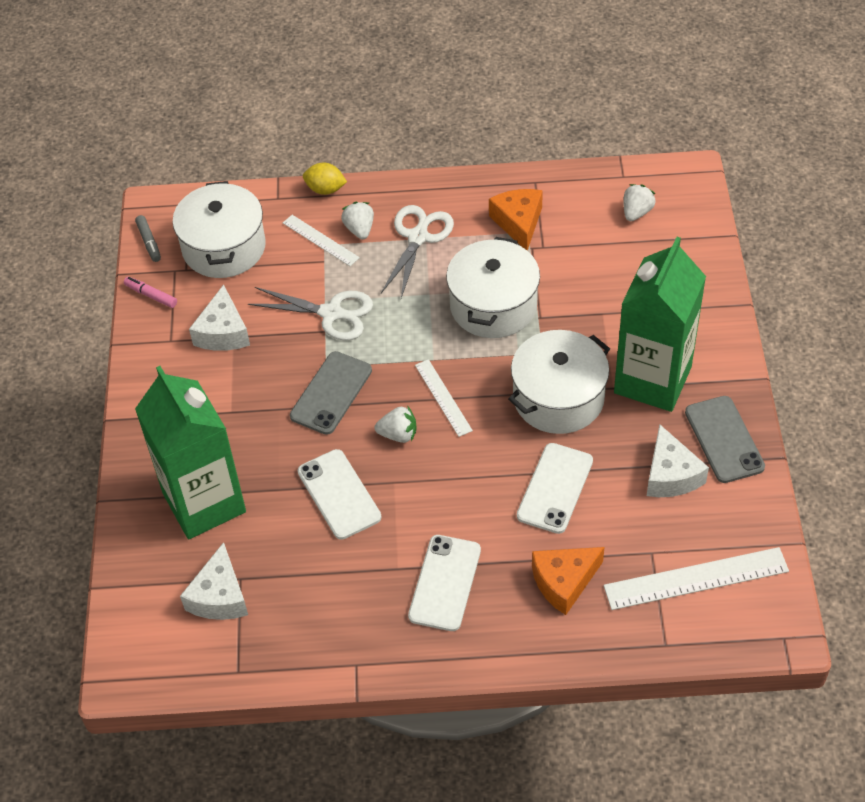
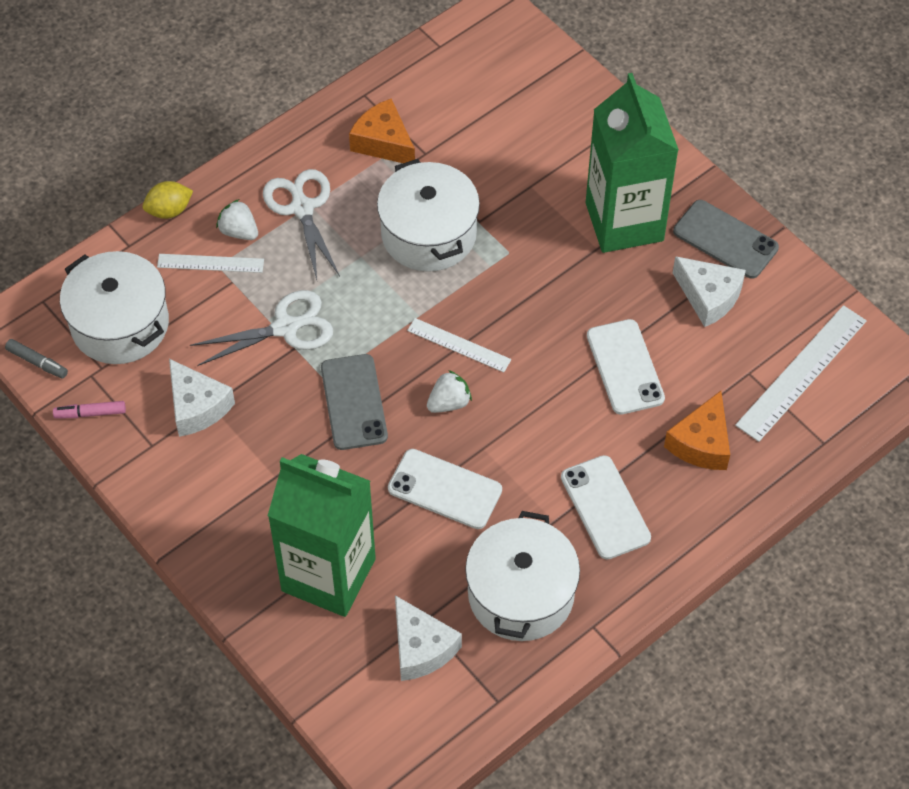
camera: 40 degrees left, 5 degrees up
(558, 398) = (559, 285): white pot -> white pot (521, 594)
(636, 212) = (480, 74): white strawberry -> none

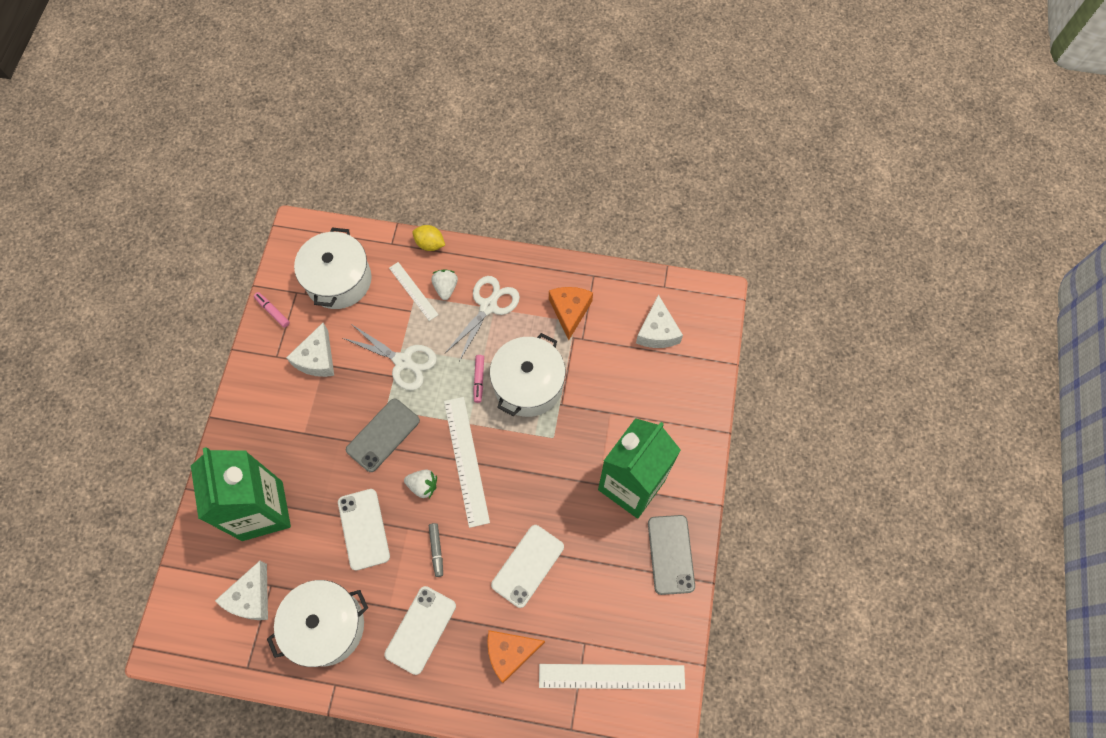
camera: 50 degrees right, 10 degrees up
(37, 362) = (284, 261): grey marker -> grey marker (436, 550)
(379, 273) = (479, 380): none -> pink marker
(459, 345) = (466, 460): white ruler -> white ruler, size x1.70
(708, 297) = (620, 576): white cheese -> white cheese (657, 331)

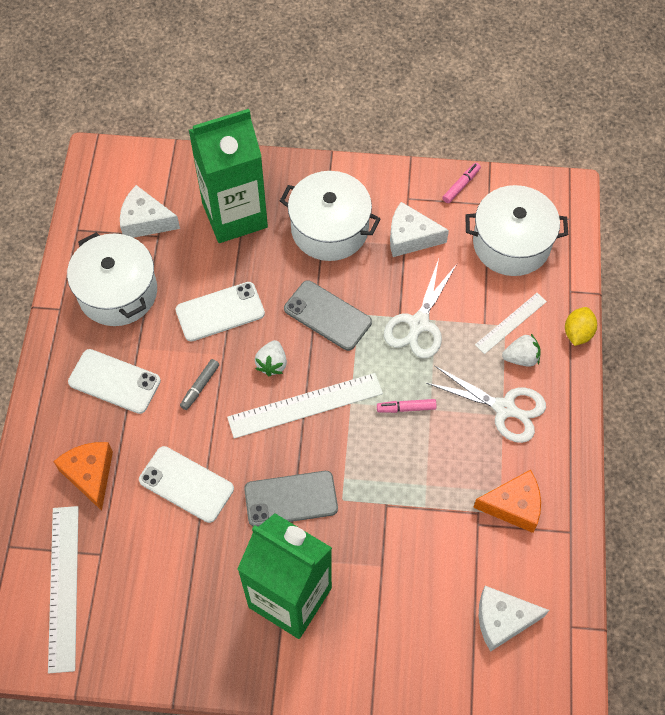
camera: 85 degrees right, 5 degrees down
(436, 550) = (200, 386): grey marker -> grey marker turned 45 degrees counterclockwise
(528, 384) = (407, 465): white pot -> white pot (329, 229)
(671, 554) = (206, 650): grey phone -> grey phone (291, 499)

